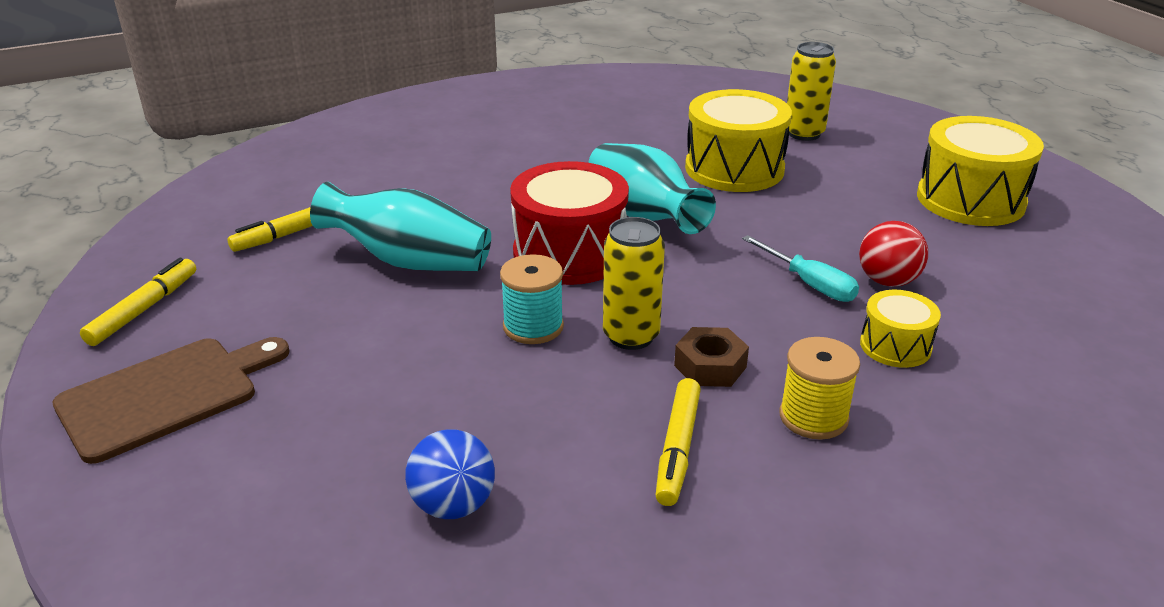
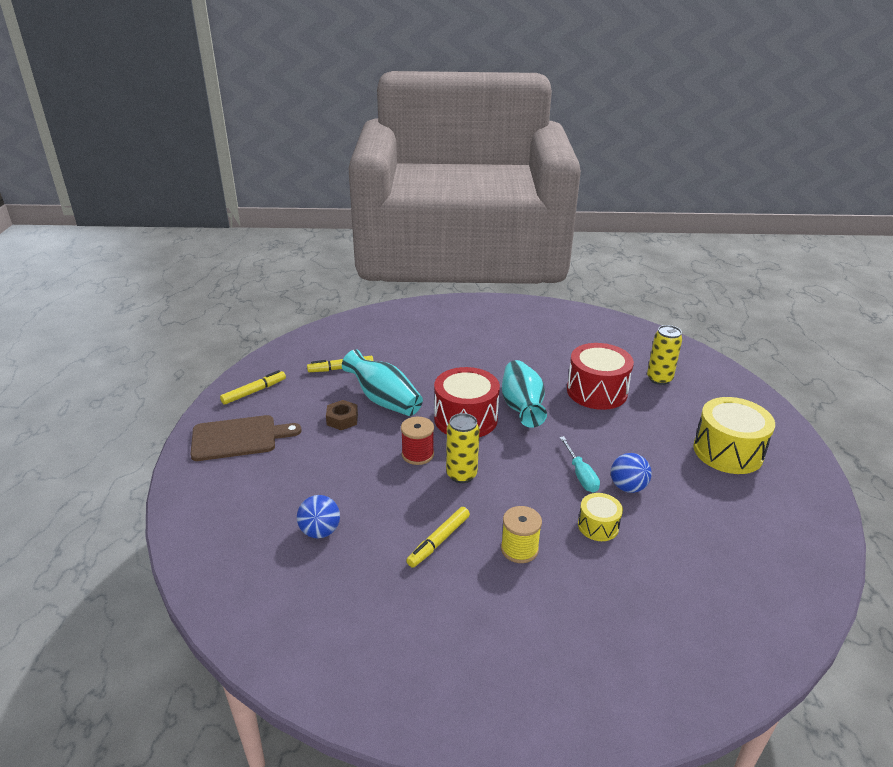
camera: 25 degrees right, 0 degrees up
(533, 327) = (417, 454): turquoise spool -> red spool
(710, 366) = (488, 504): brown nut -> brown nut (342, 419)
(734, 168) = (597, 391): yellow drum -> red drum
(887, 281) = (627, 487): red ball -> blue ball

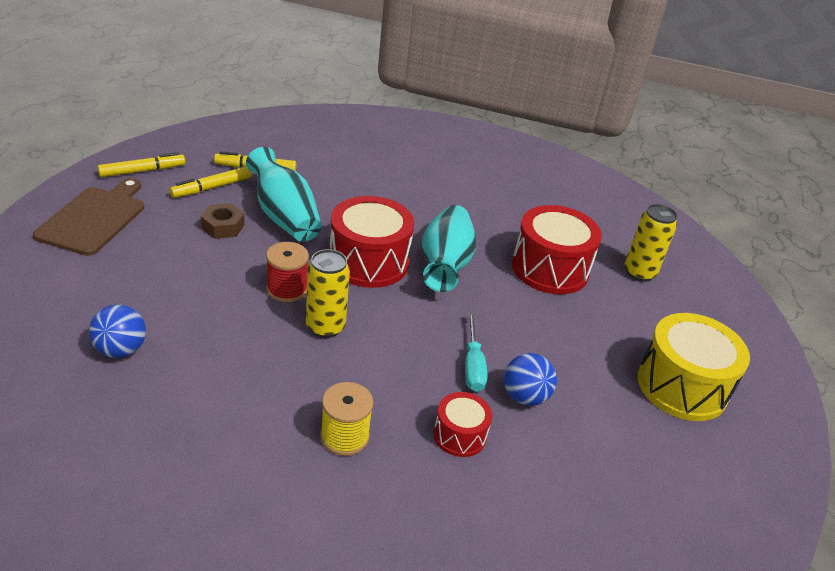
camera: 10 degrees right, 5 degrees up
(238, 438) = (94, 218): brown cutting board -> brown cutting board turned 75 degrees counterclockwise
(439, 541) = (252, 399): yellow marker -> yellow marker (212, 188)
(598, 526) = (460, 435): yellow drum -> red drum

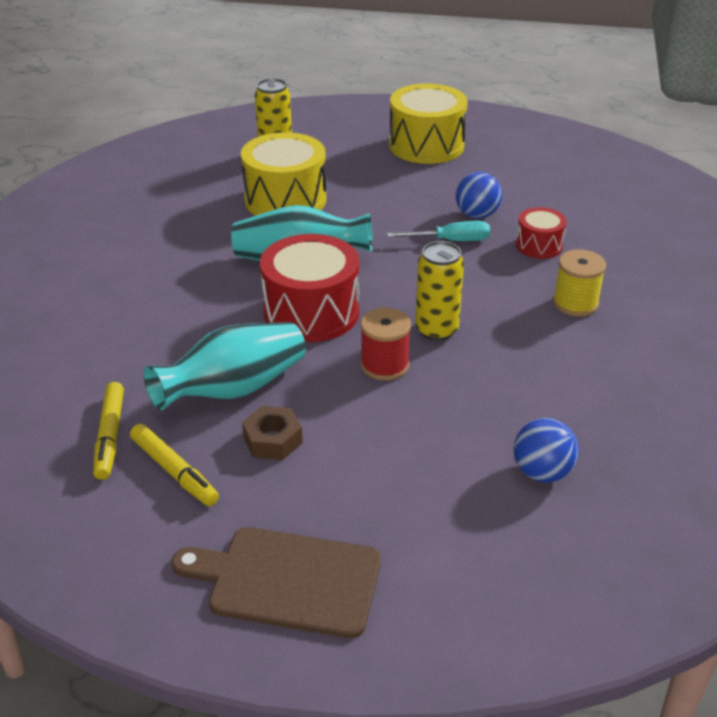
camera: 90 degrees left, 0 degrees up
(142, 171) = (136, 563): yellow marker -> none
(550, 269) = (285, 199): red drum -> yellow drum

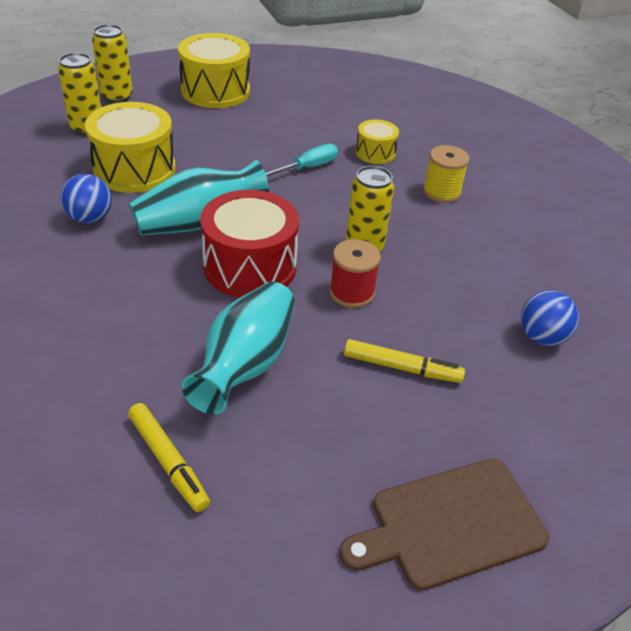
camera: 35 degrees left, 5 degrees up
(174, 471) = (262, 468): yellow marker -> yellow marker (401, 368)
(272, 440) = (322, 398): brown nut -> none
(327, 130) = (117, 97): none -> yellow can
(476, 215) = (307, 140): blue ball -> blue ball (90, 218)
(539, 245) = (375, 153): red drum -> yellow drum

